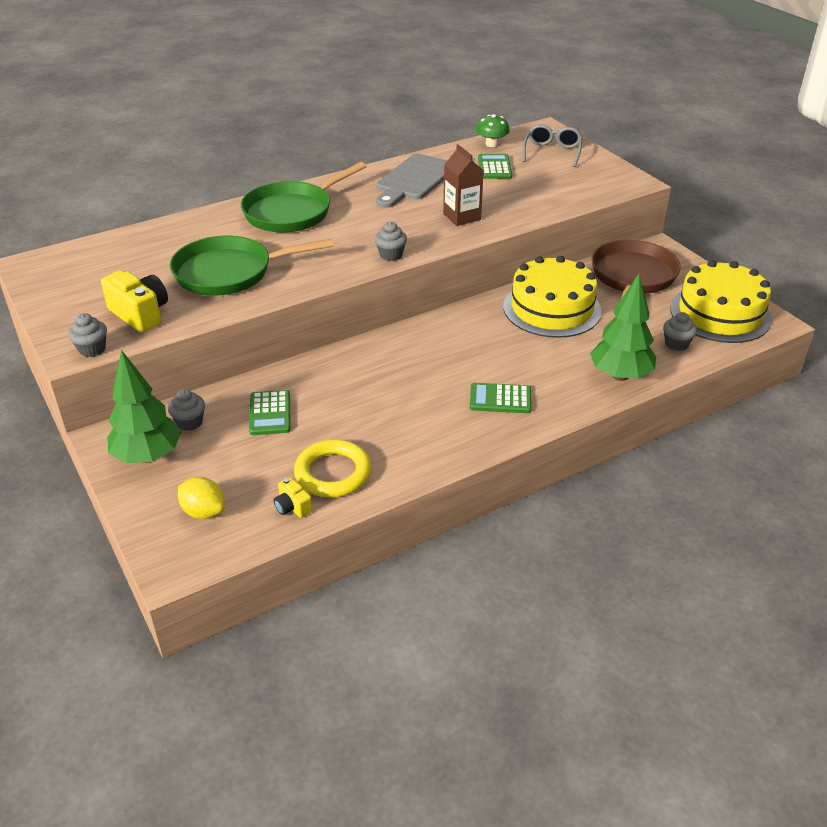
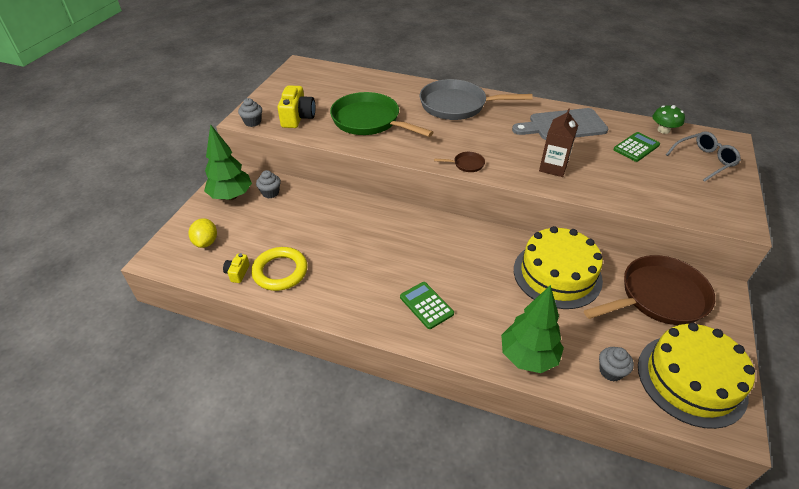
camera: 50 degrees right, 5 degrees up
(270, 413) = (307, 215): green calculator -> none
(292, 212) = (457, 105): green pan -> grey pan
(391, 255) = (466, 164): grey cupcake -> brown pan

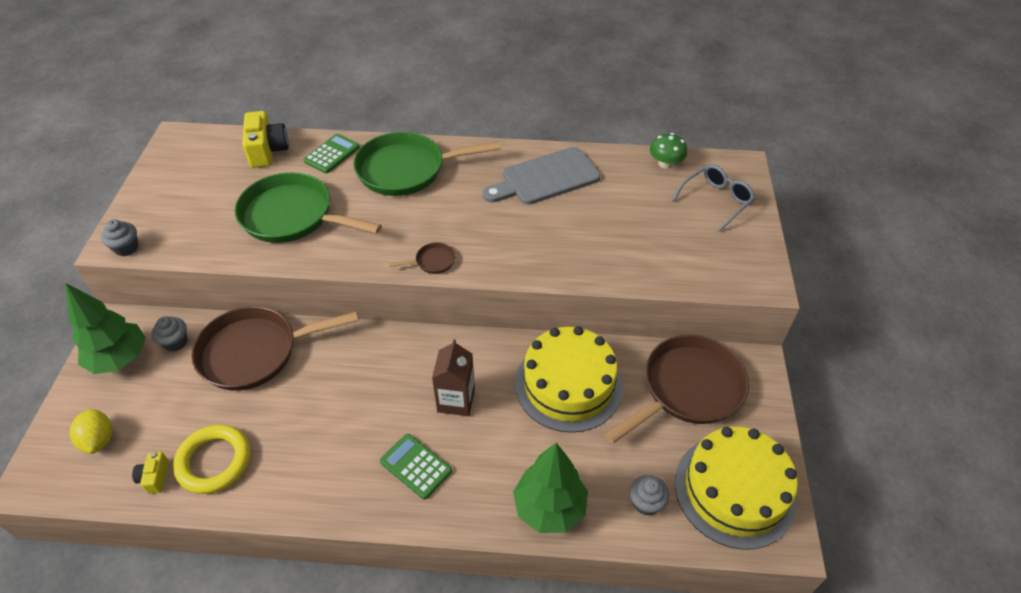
camera: 15 degrees left, 5 degrees up
(297, 117) = (190, 228): yellow camera -> yellow camera (267, 151)
(324, 209) = (256, 352): none -> brown pan
(457, 105) = (407, 170): grey pan -> green pan
(553, 167) = (541, 245): brown carton -> brown carton (456, 400)
(636, 147) = (636, 196): green calculator -> green calculator (332, 154)

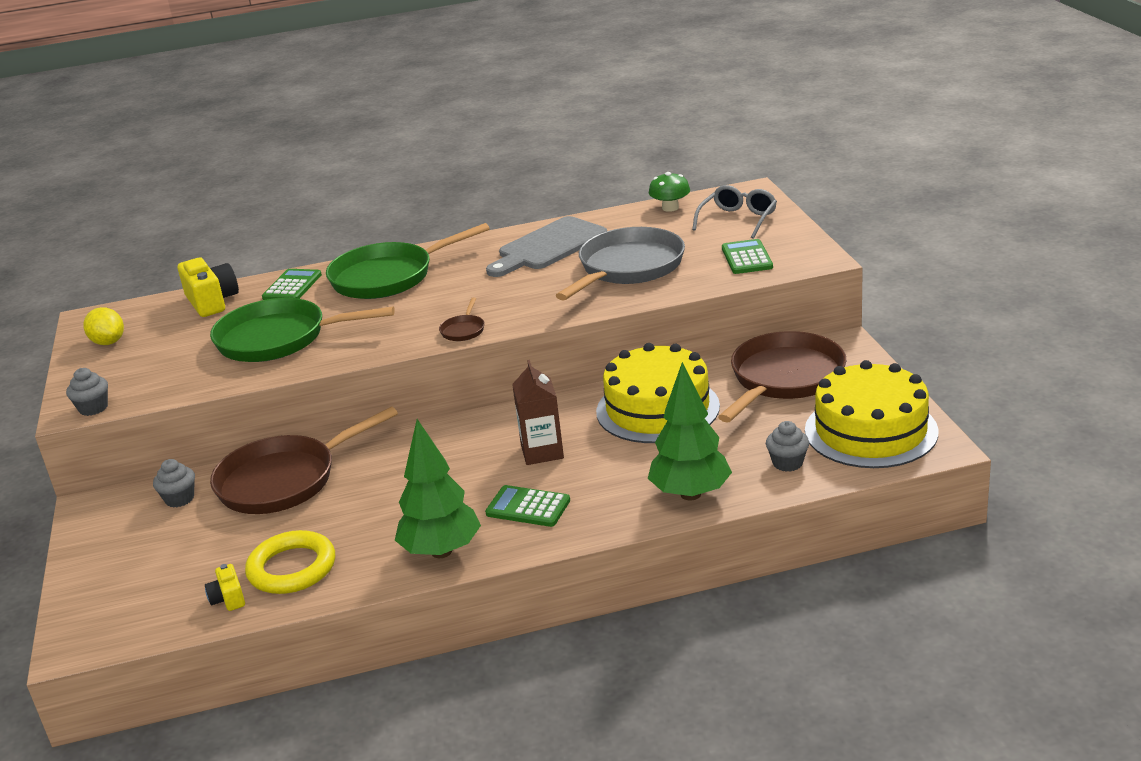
camera: 15 degrees left, 20 degrees down
(99, 439) = (137, 592): yellow lemon -> yellow lemon (108, 342)
(120, 359) = (118, 529): green tree -> green tree (441, 551)
(432, 261) = (463, 330): brown pan -> brown pan turned 135 degrees clockwise
(597, 231) = (627, 268): none -> grey pan
(702, 256) = (747, 258): none -> green calculator

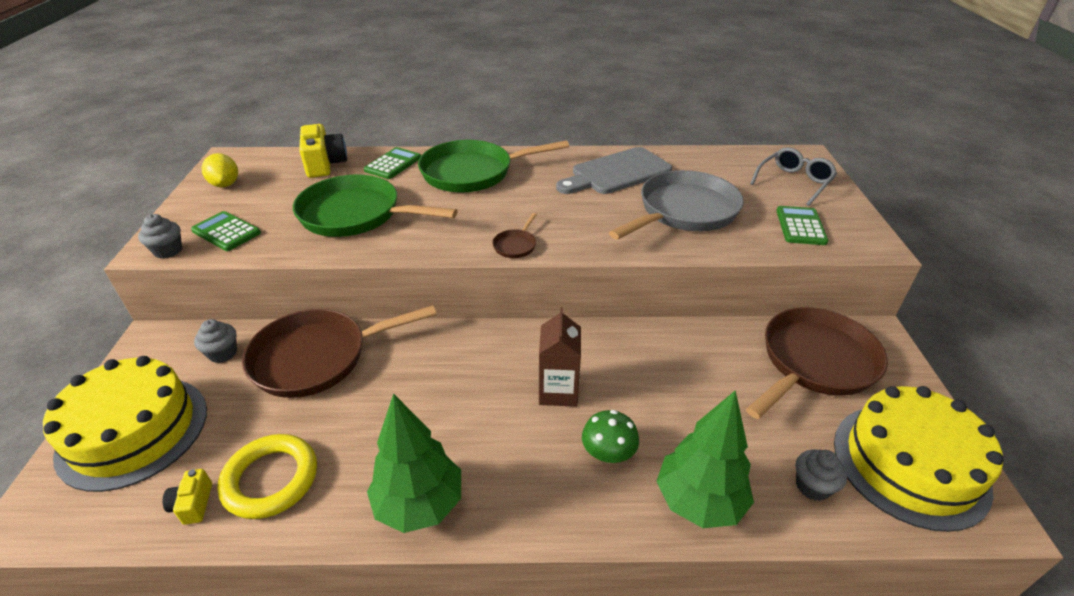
camera: 10 degrees right, 10 degrees up
(528, 507) = (524, 466): green calculator -> green calculator (226, 232)
(657, 409) = (682, 367): yellow cake -> yellow cake (133, 431)
(670, 208) = (732, 157): green mushroom -> green mushroom (608, 453)

